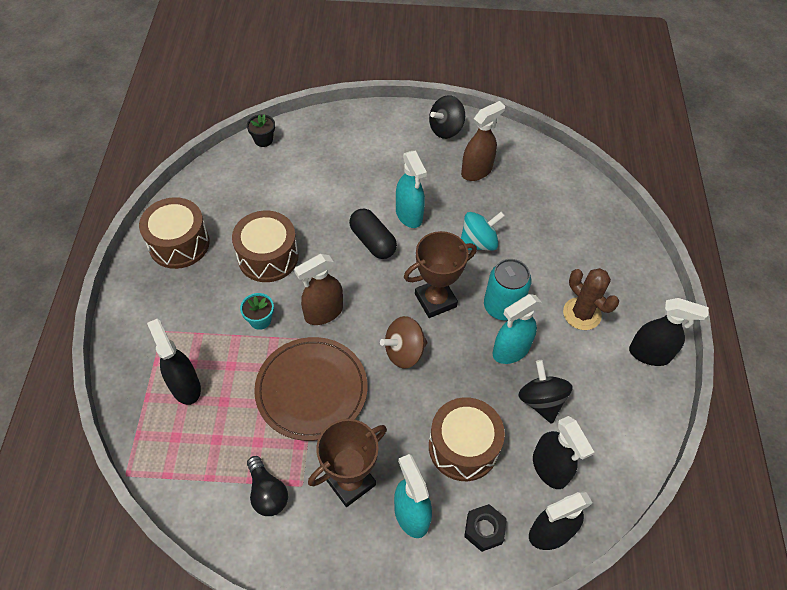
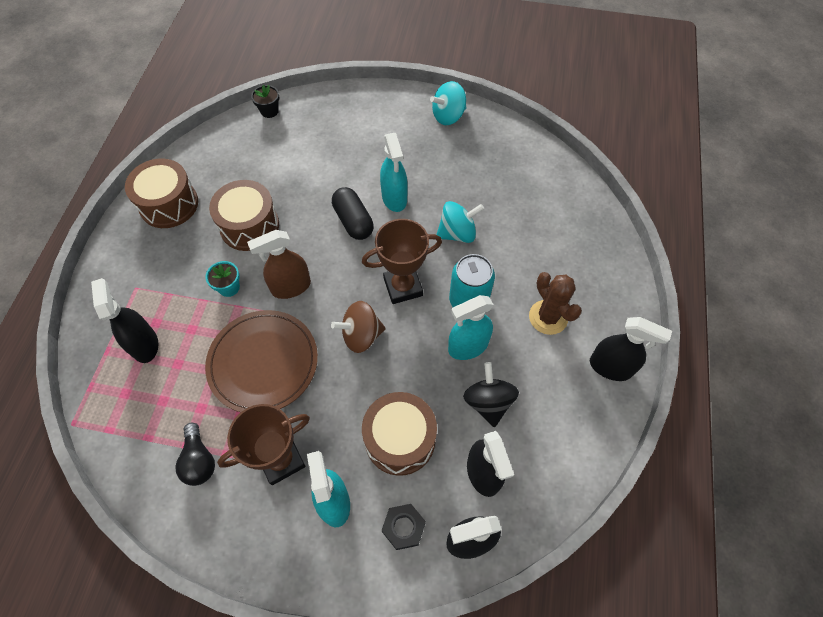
camera: 10 degrees right, 5 degrees up
(445, 129) = (448, 116): black spinning top -> turquoise spinning top
(476, 171) = (470, 161): brown spray bottle -> none

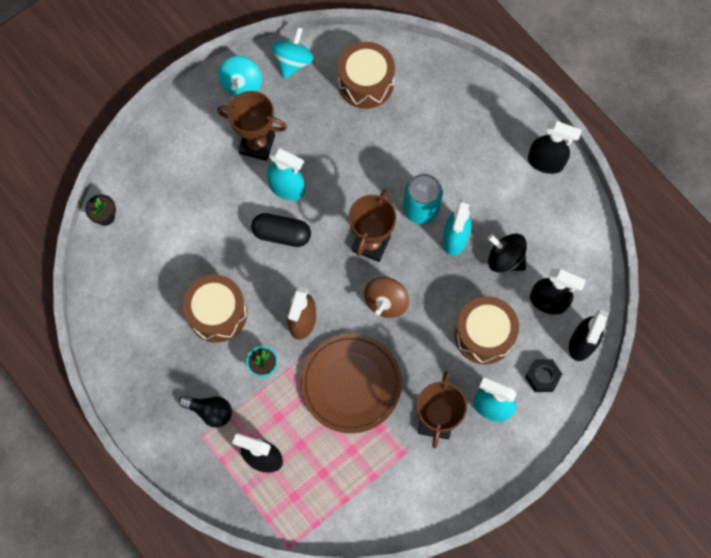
camera: 50 degrees left, 10 degrees up
(169, 204) = (138, 361): brown drum -> brown drum (366, 83)
(199, 460) = (391, 475): black light bulb -> black light bulb (210, 411)
(411, 156) = (257, 144): none -> brown trophy
(457, 233) = (359, 170): turquoise spinning top -> turquoise spinning top (293, 61)
(548, 317) = (478, 168): brown cactus -> none
(610, 367) = (545, 162): black spray bottle -> black spray bottle turned 45 degrees clockwise

